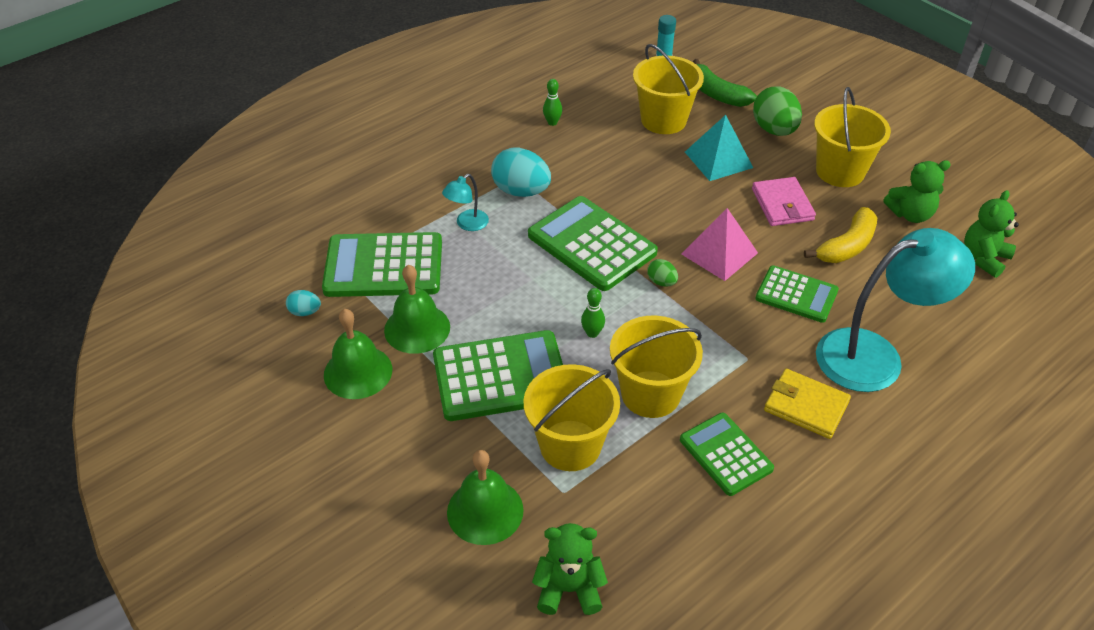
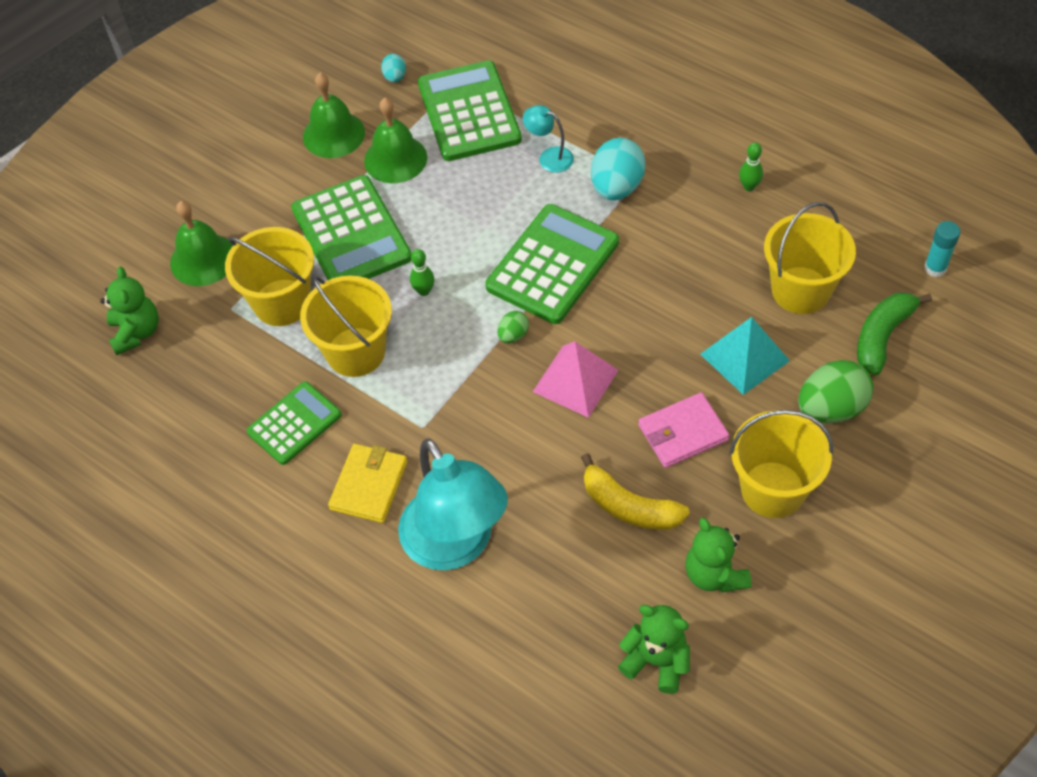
camera: 80 degrees right, 10 degrees up
(796, 295) = (530, 462): green calculator -> none

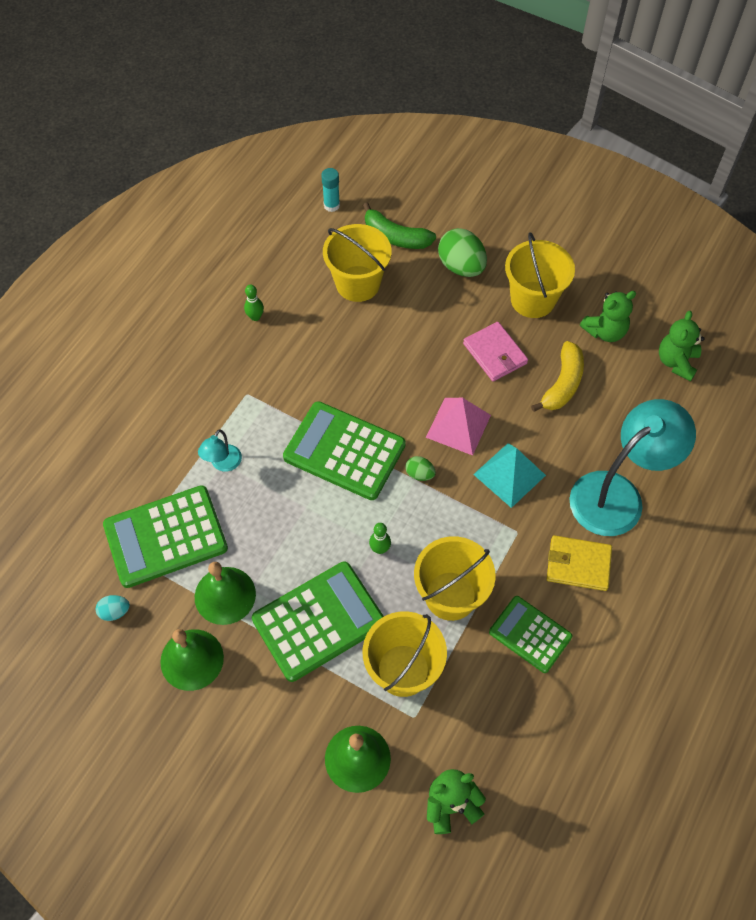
camera: 100 degrees left, 5 degrees up
(616, 187) = (258, 409): turquoise egg -> none
(745, 357) = (423, 317): turquoise pyramid -> turquoise pyramid (509, 474)

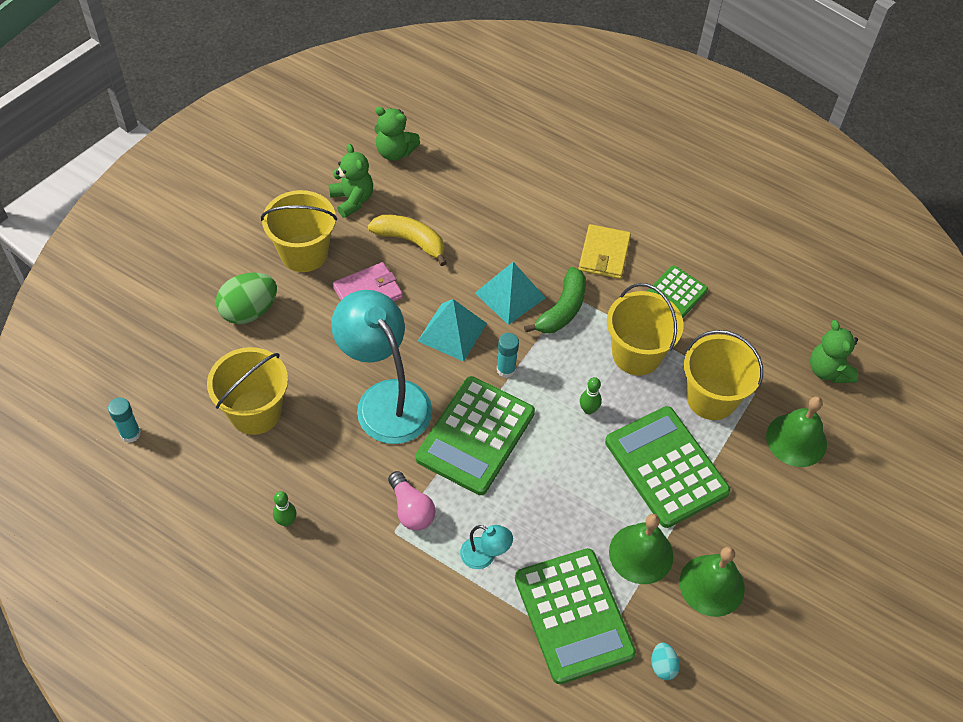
camera: 90 degrees left, 5 degrees down
(268, 405) = (411, 509): none -> pink light bulb
(395, 237) = (194, 370): green banana -> green banana (562, 309)
(419, 474) = (506, 369): green egg -> turquoise glue stick
(458, 426) = (452, 332): pink pyramid -> turquoise pyramid
(617, 494) = (534, 216): turquoise lamp -> turquoise lamp (385, 399)

